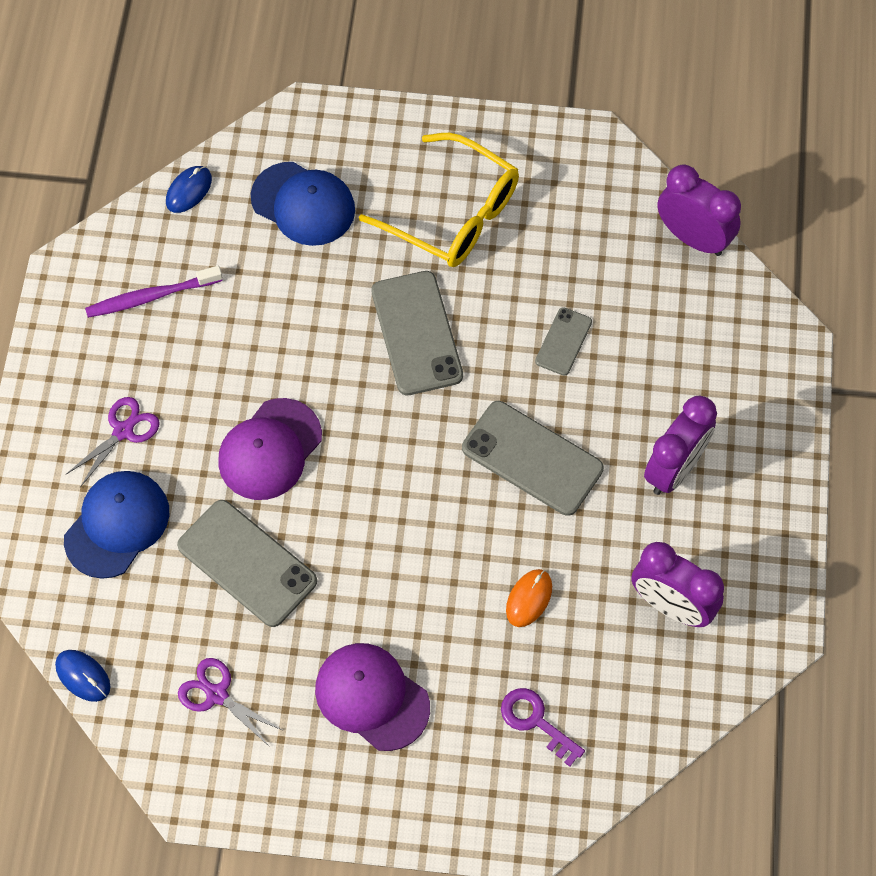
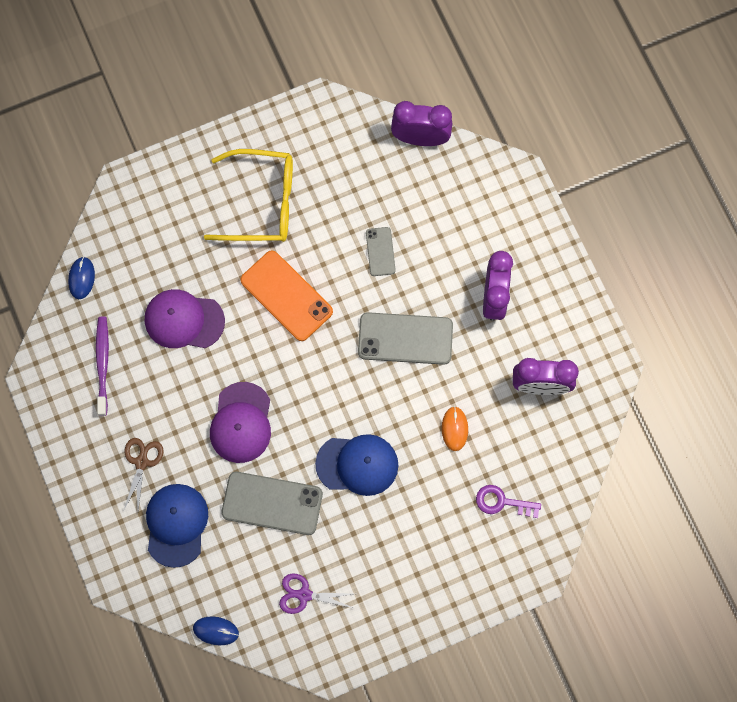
camera: 30 degrees left, 10 degrees up
(123, 431) = (141, 462): purple scissors -> brown scissors
(151, 297) = (103, 364): purple toothbrush -> purple toothbrush turned 135 degrees clockwise
(303, 204) = (162, 247): blue cap -> blue cap (357, 464)
(372, 697) = (397, 543): purple cap -> purple cap (184, 320)
(416, 333) = (286, 296): grey phone -> orange phone

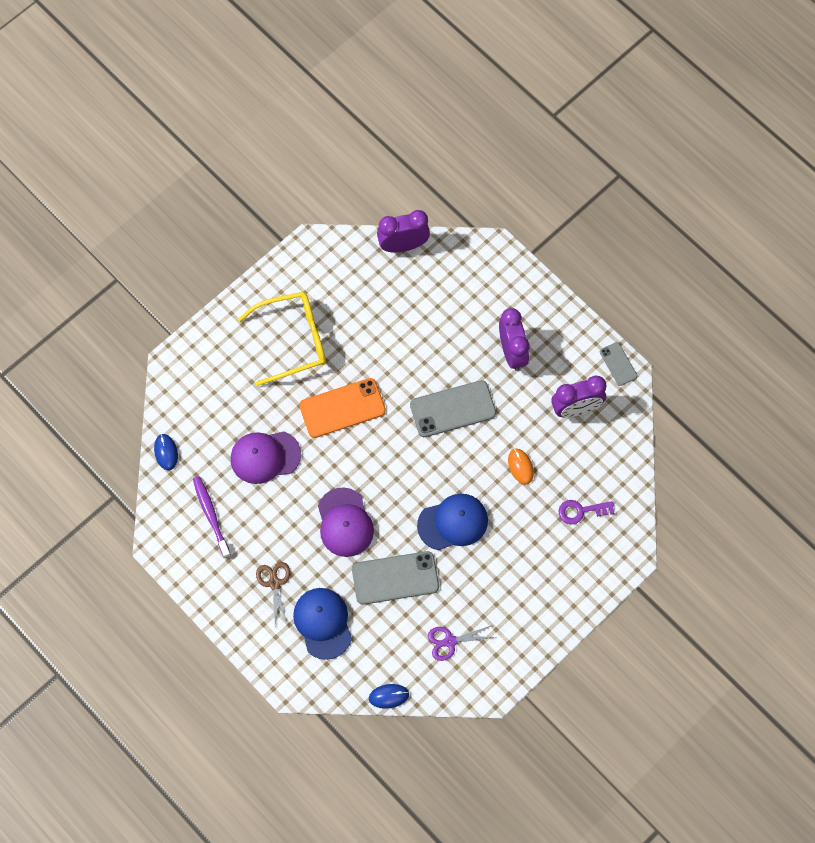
camera: 20 degrees left, 5 degrees down
(286, 296) = (342, 408): orange phone -> orange phone turned 45 degrees counterclockwise
(380, 251) = (405, 346): grey phone -> grey phone (618, 364)

